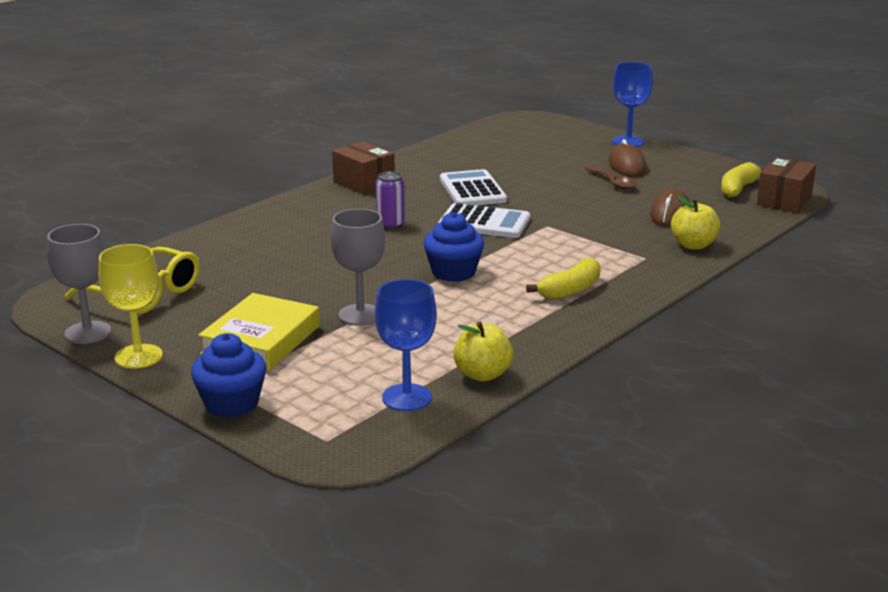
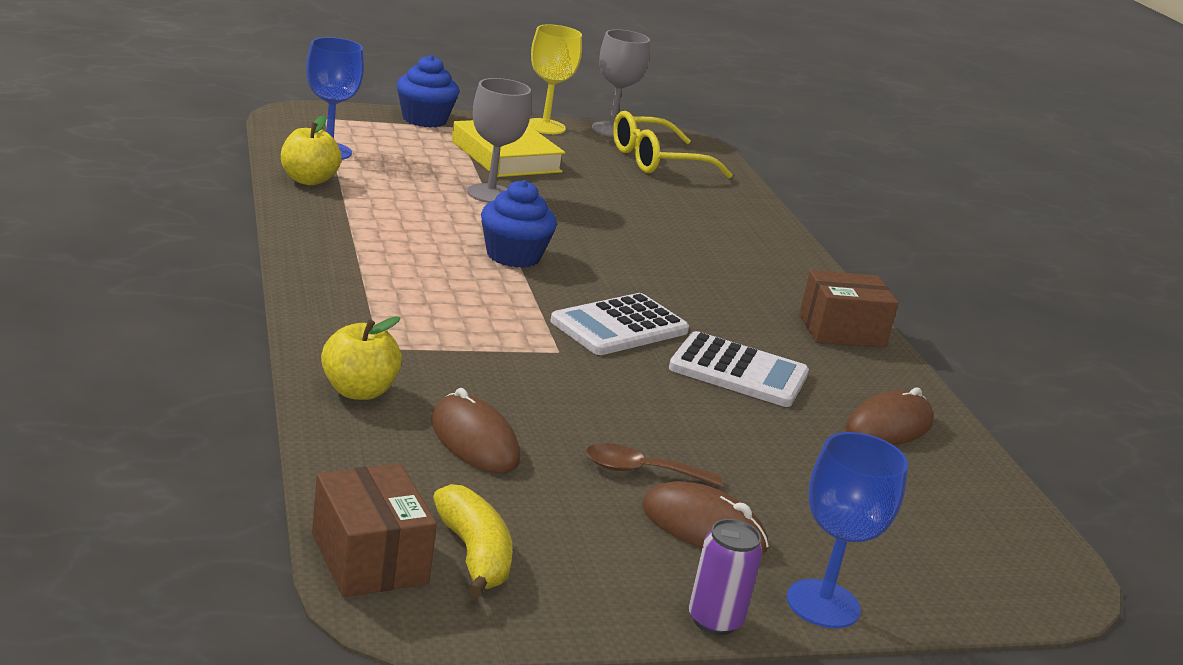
camera: 120 degrees right, 0 degrees up
(390, 224) = (684, 287): purple can -> purple can (715, 620)
(457, 157) = (889, 426): none -> brown mouse
(570, 290) = (380, 275): yellow banana -> none

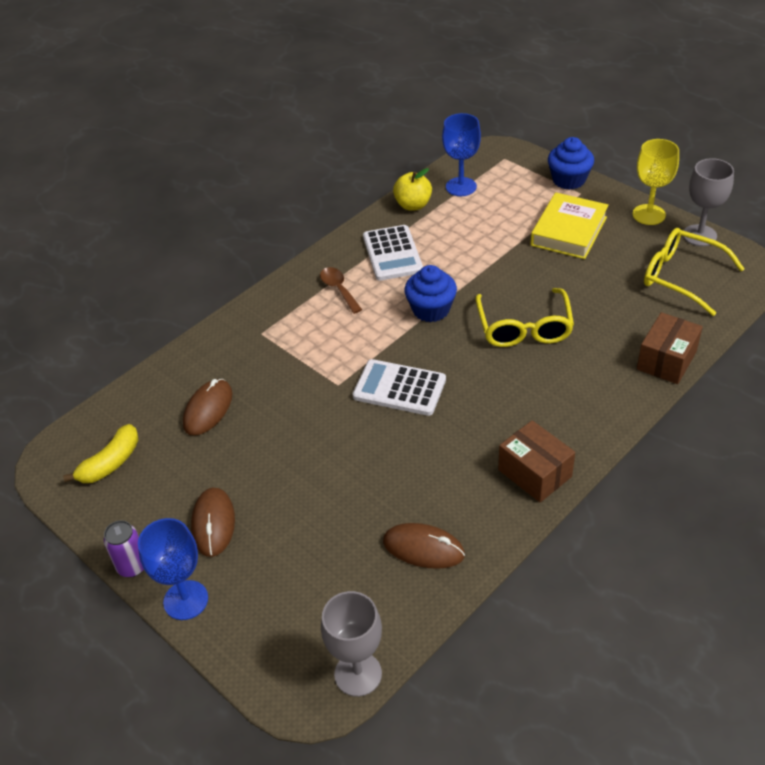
camera: 65 degrees right, 20 degrees up
(358, 391) = (211, 353): yellow apple -> none
(369, 558) = (77, 436): brown box -> brown box (666, 360)
(490, 194) = (502, 257): grey goblet -> grey goblet (358, 674)
(620, 238) = (524, 328): none -> yellow glasses
(641, 471) = (245, 476): brown spoon -> brown spoon (339, 289)
(738, 372) = (408, 457): white calculator -> white calculator (392, 254)

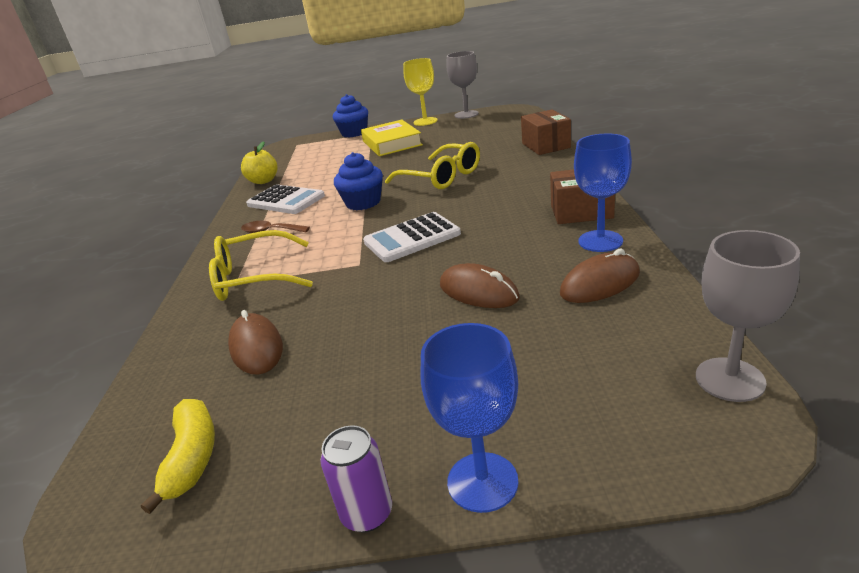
camera: 45 degrees left, 15 degrees down
(213, 523) = (401, 405): brown mouse -> brown mouse (478, 291)
(461, 187) = (286, 162): blue goblet -> blue goblet (600, 241)
(681, 277) = (487, 126): yellow glasses -> yellow glasses (254, 278)

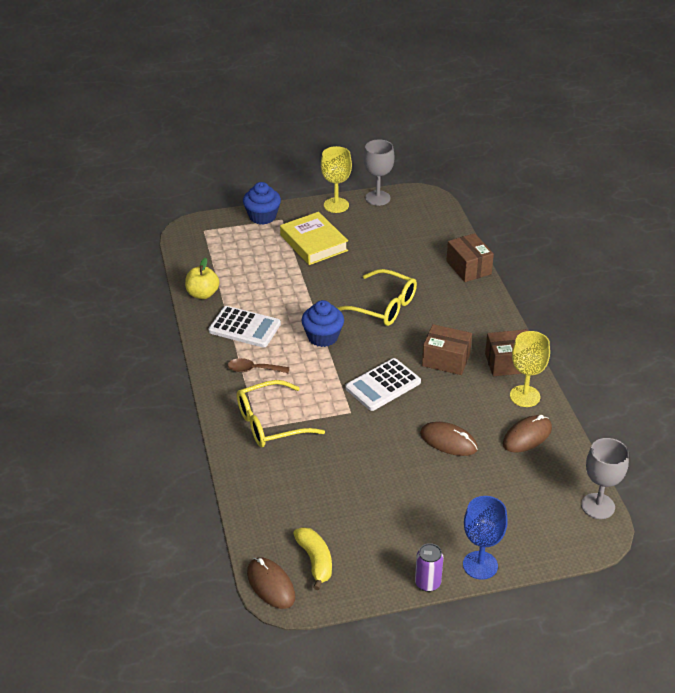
camera: 15 degrees left, 10 degrees up
(256, 347) = (310, 487): brown mouse -> brown mouse (271, 585)
(499, 213) = (446, 360): none -> brown box
(600, 241) = (525, 396): blue goblet -> yellow goblet

